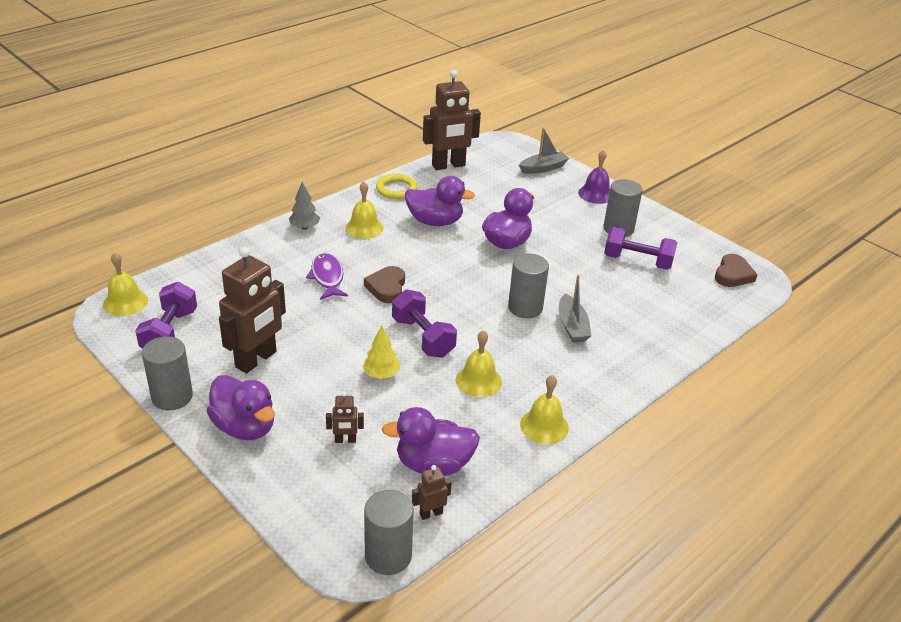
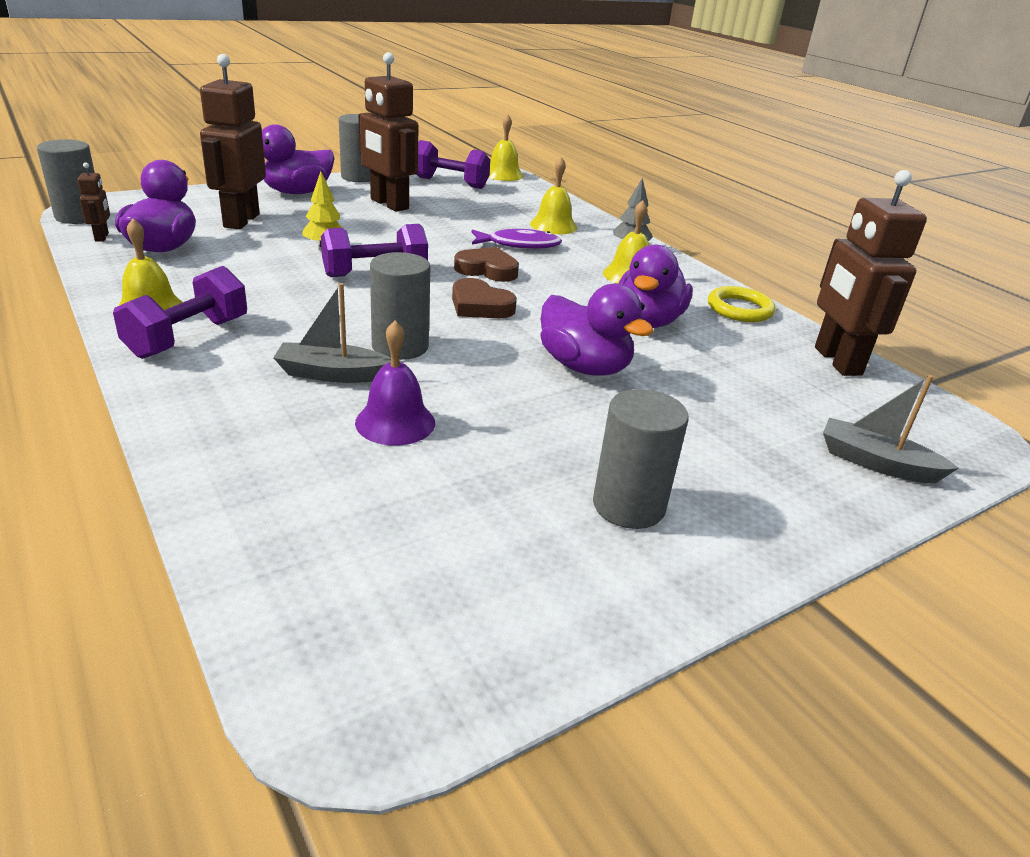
camera: 100 degrees right, 5 degrees down
(345, 440) = (241, 220): brown robot -> brown robot, size x2.26
(478, 380) = (270, 289): yellow bell -> yellow bell (553, 225)
(543, 168) = (876, 463): grey boat -> grey boat turned 135 degrees clockwise
(595, 194) = (781, 512): purple bell -> purple bell (395, 422)
(637, 261) = (496, 497): purple dumbbell -> purple dumbbell (188, 338)
(733, 274) = (394, 652): brown heart -> brown heart (480, 306)

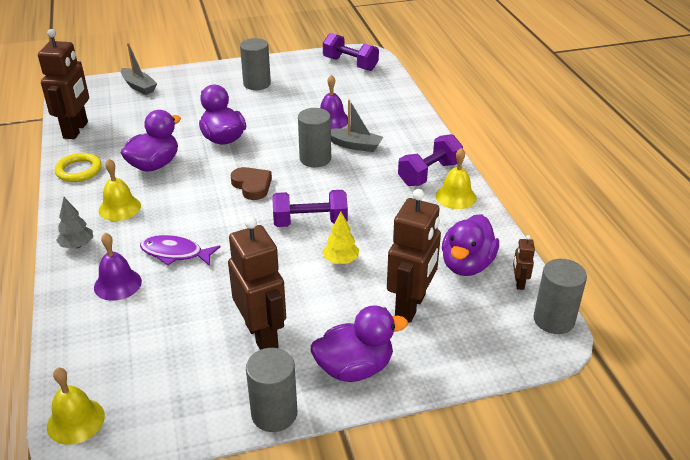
camera: 160 degrees left, 5 degrees up
(450, 183) = (165, 392): purple dumbbell -> purple dumbbell (350, 64)
(487, 270) = (224, 222): brown heart -> none
(553, 225) = (117, 284): yellow bell -> purple bell

